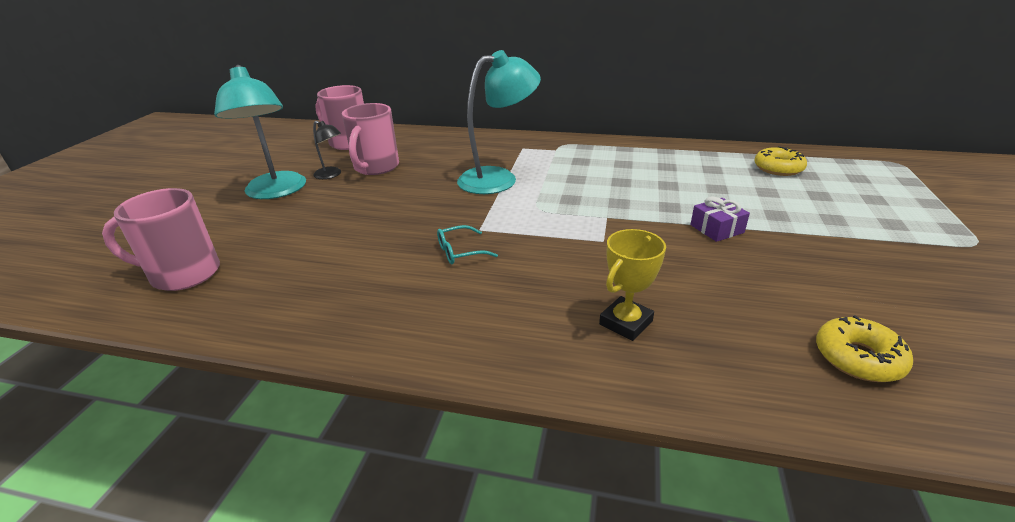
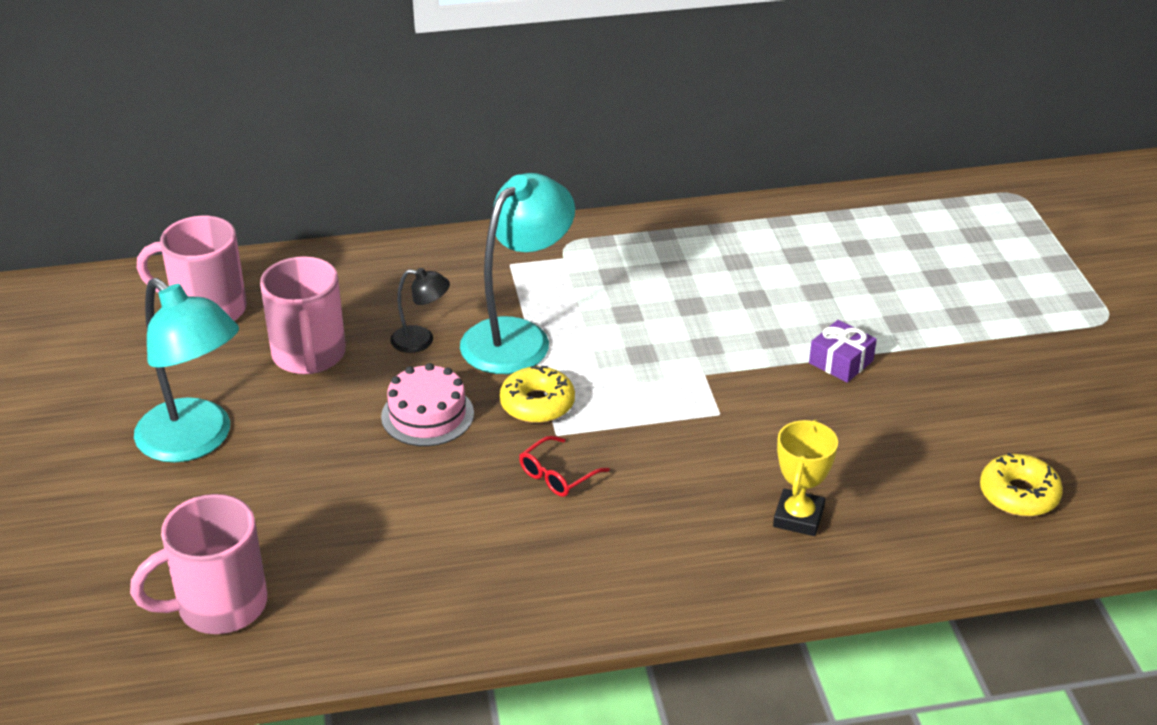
camera: 25 degrees left, 5 degrees up
(331, 175) = (251, 387): black lamp -> black lamp (421, 341)
(410, 204) = (427, 415): none -> pink cake
(459, 252) = (556, 476): turquoise glasses -> red glasses
(778, 168) = (878, 235): yellow donut -> yellow donut (537, 404)

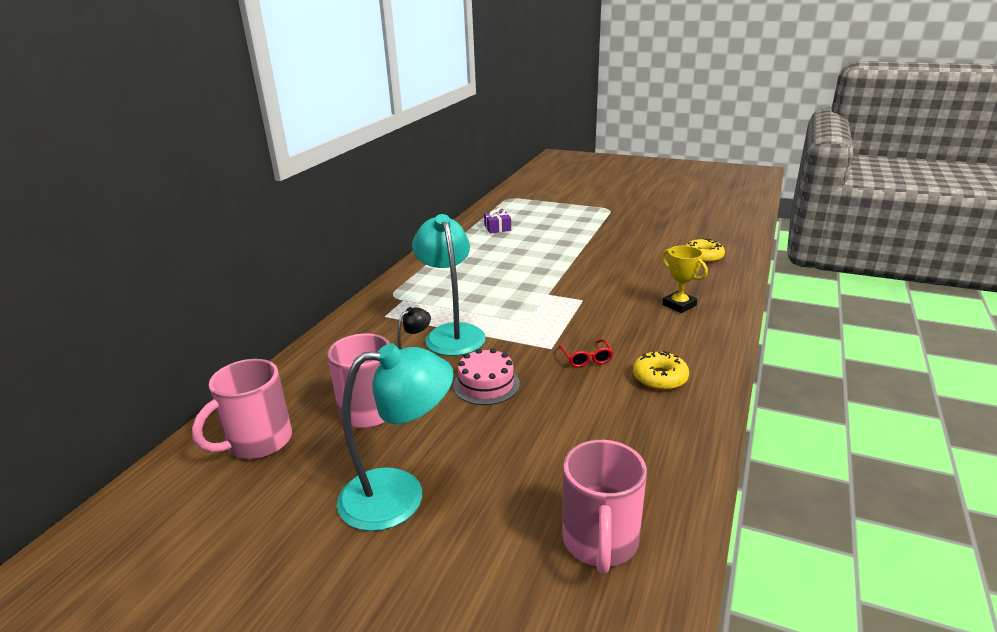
camera: 55 degrees left, 10 degrees down
(537, 404) = (518, 345): yellow donut -> yellow donut (660, 378)
(841, 362) = (576, 262): purple gift -> purple gift (497, 228)

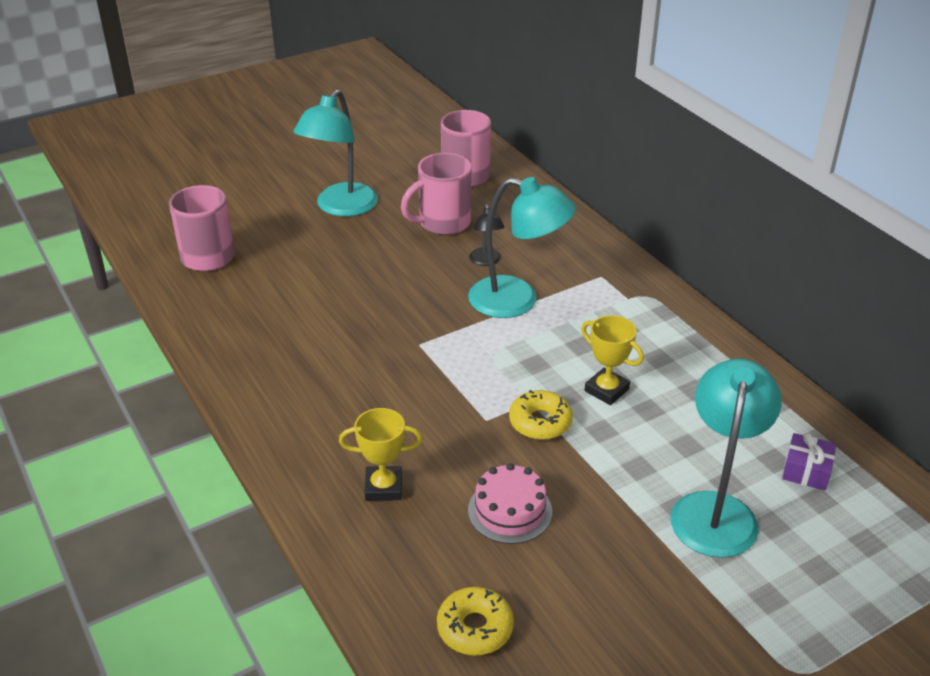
camera: 125 degrees right, 10 degrees up
(486, 384) = (410, 284): pink cake -> pink cake (510, 511)
(506, 279) = (606, 390): none -> yellow trophy
(552, 236) = (716, 510): none -> turquoise lamp
(586, 359) = (375, 354): red glasses -> none
(660, 378) = (294, 378): yellow donut -> yellow donut (540, 422)

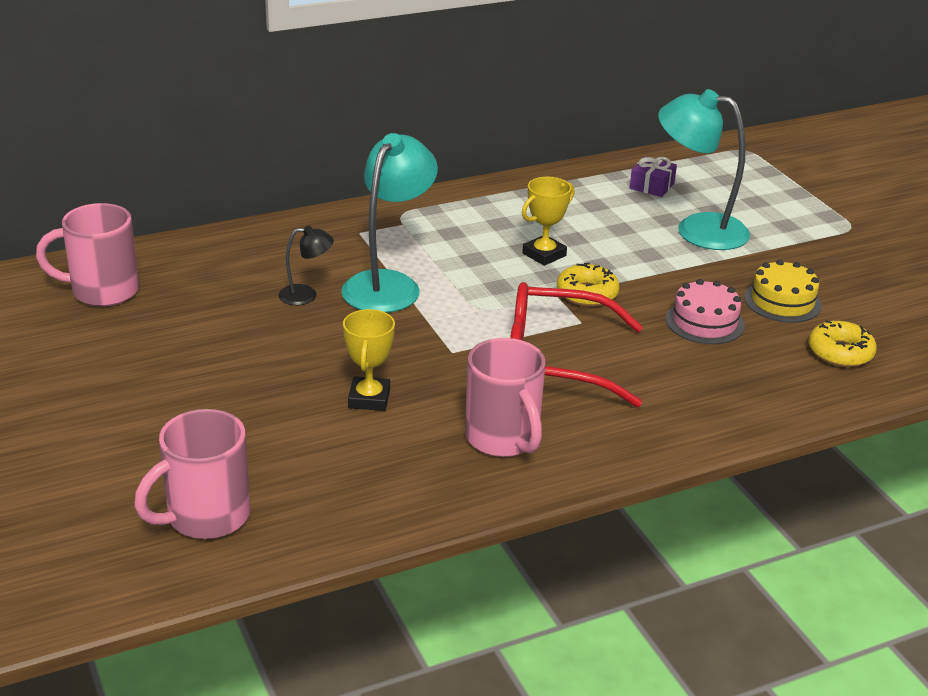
camera: 85 degrees left, 5 degrees down
(341, 207) = (132, 392): turquoise lamp -> none
(383, 487) = (677, 388): yellow trophy -> yellow trophy (369, 398)
(417, 403) = (553, 360): none -> red glasses
(443, 223) = (210, 317): pink mug -> pink mug (503, 439)
(573, 581) = (782, 301): none -> yellow cake

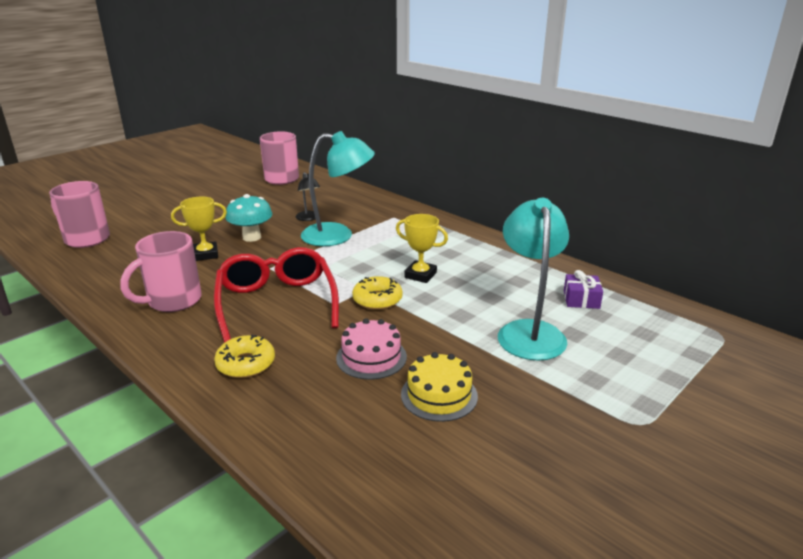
camera: 70 degrees right, 5 degrees down
(337, 352) = (251, 237): none -> turquoise mushroom
(840, 352) = (367, 443): yellow donut -> yellow donut (246, 364)

